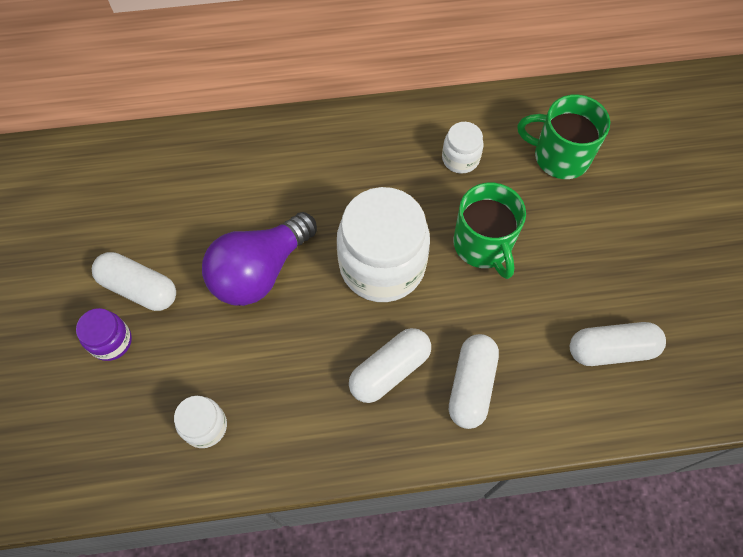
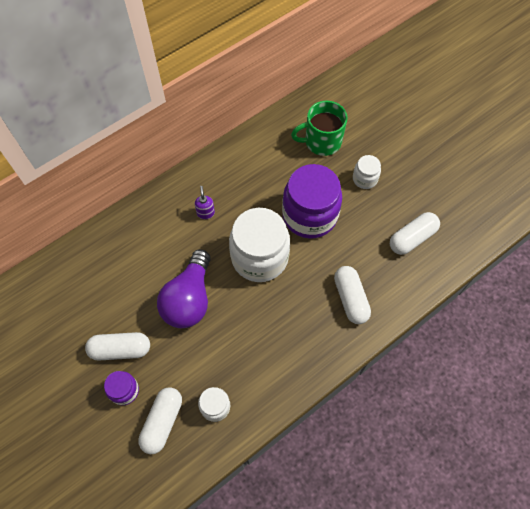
camera: 30 degrees left, 0 degrees up
(348, 174) = (205, 213): none -> purple soap dispenser
(390, 370) = (301, 315): white capsule -> white capsule (162, 422)
(460, 159) = (266, 171): white jar -> white jar (365, 179)
(483, 245) = (309, 215): green mug -> purple jar

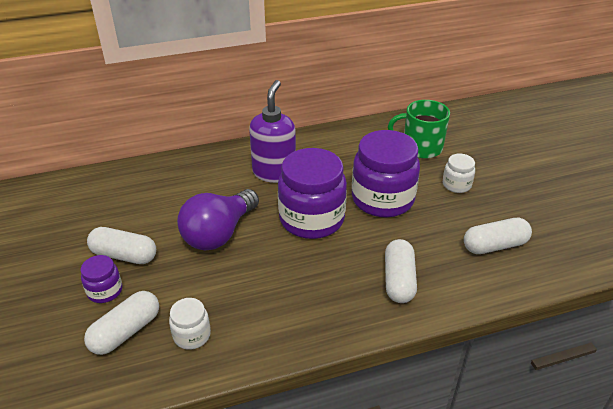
camera: 20 degrees right, 25 degrees down
(205, 213) = (274, 172): purple soap dispenser -> purple soap dispenser, size x2.25
(259, 257) = (312, 219): white jar -> purple jar

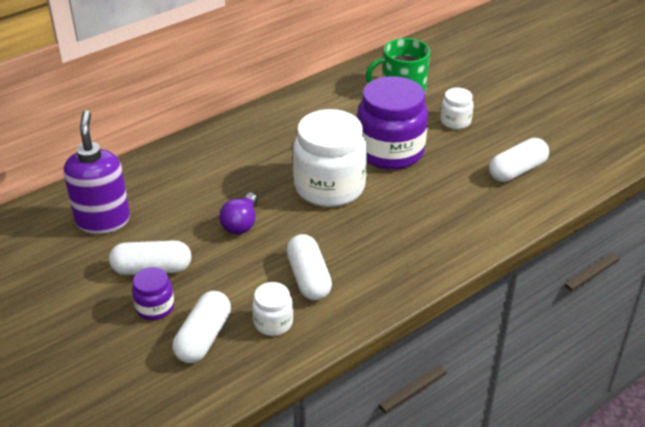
camera: 20 degrees left, 0 degrees up
(219, 233) = (241, 223): purple light bulb -> purple light bulb, size x0.58
(274, 172) = (263, 149): purple soap dispenser -> purple soap dispenser (103, 220)
(312, 219) = (329, 187): purple jar -> white jar
(399, 280) = (444, 223): white capsule -> white capsule (309, 278)

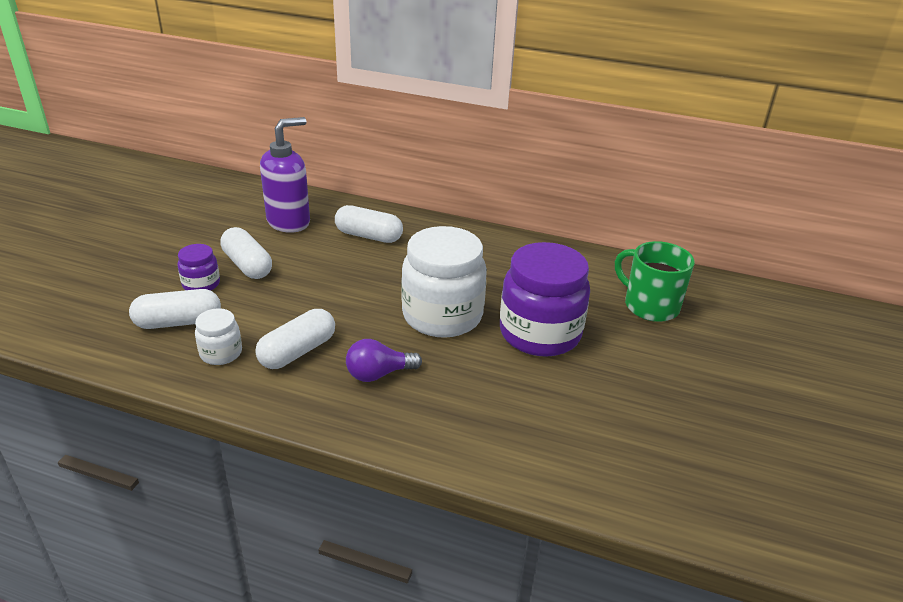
camera: 55 degrees right, 5 degrees down
(241, 223) = (342, 286): purple light bulb -> purple light bulb (378, 374)
(455, 121) = (647, 361): white jar -> none
(517, 171) = (616, 442): white capsule -> white capsule (369, 236)

